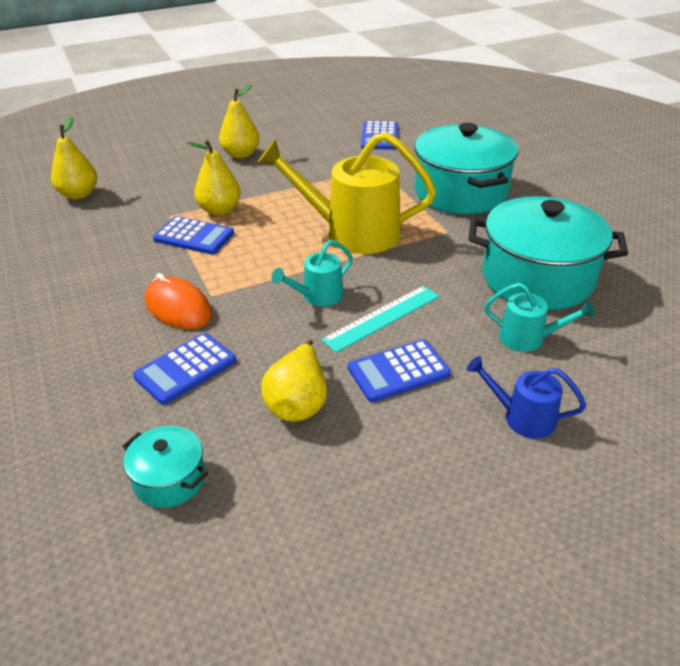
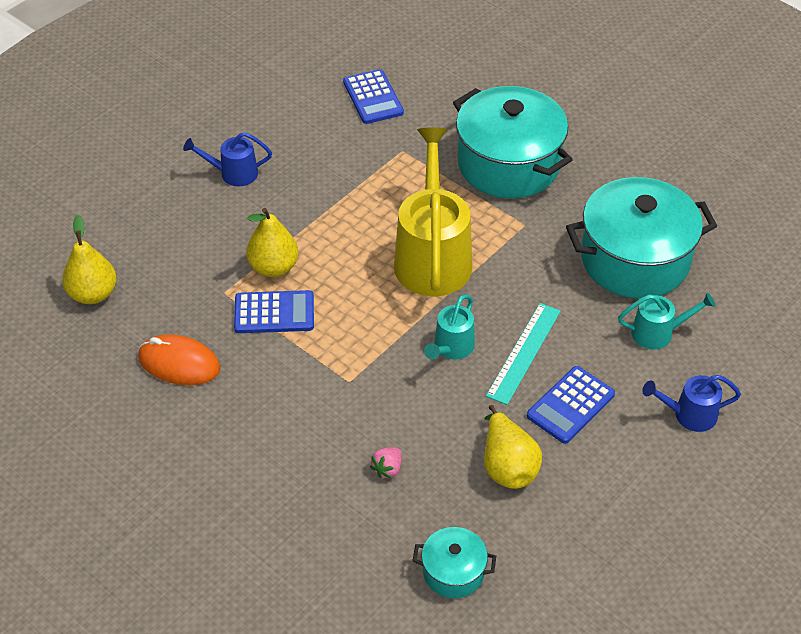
camera: 25 degrees left, 10 degrees up
(178, 308) = (328, 406): orange mouse -> orange mouse (179, 363)
(185, 369) = (387, 469): blue calculator -> pink strawberry
(241, 154) = (233, 173): yellow pear -> blue watering can
(351, 233) = (432, 256): yellow watering can -> yellow watering can turned 105 degrees clockwise

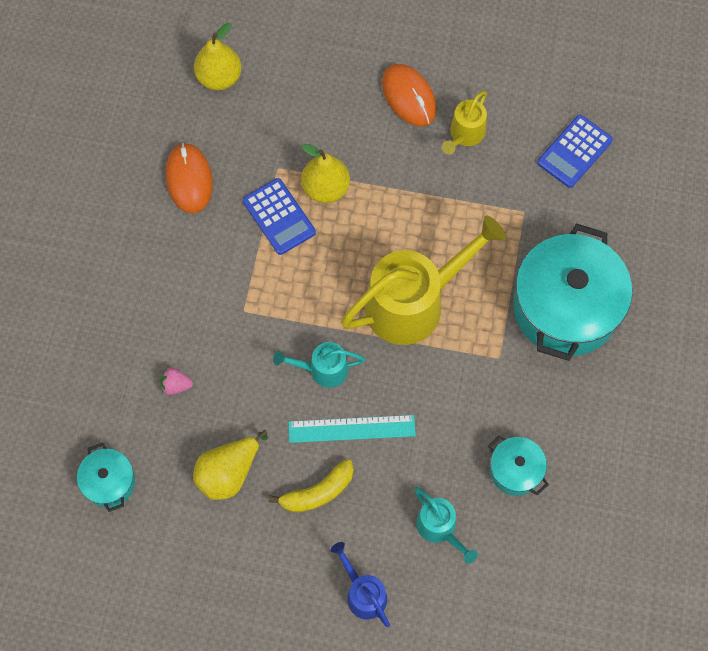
camera: 60 degrees right, 20 degrees up
(233, 173) = (409, 97): blue watering can -> orange mouse
(301, 155) = (465, 135): none -> yellow watering can
(570, 405) = (317, 492): blue calculator -> yellow banana
(635, 259) = (515, 470): turquoise pot -> turquoise pot, size x0.47

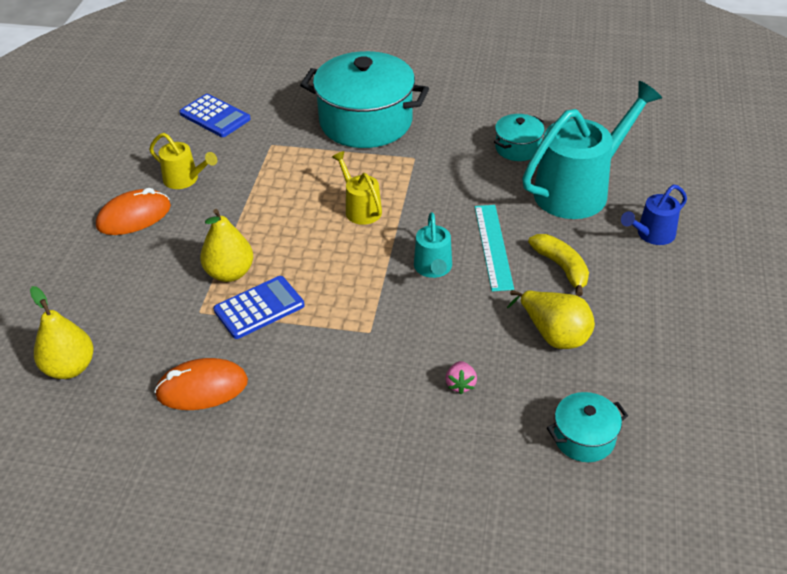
camera: 90 degrees left, 25 degrees down
(414, 302) = (360, 208): yellow watering can -> yellow watering can, size x0.49
(440, 528) = (579, 189): turquoise watering can -> turquoise watering can, size x2.03

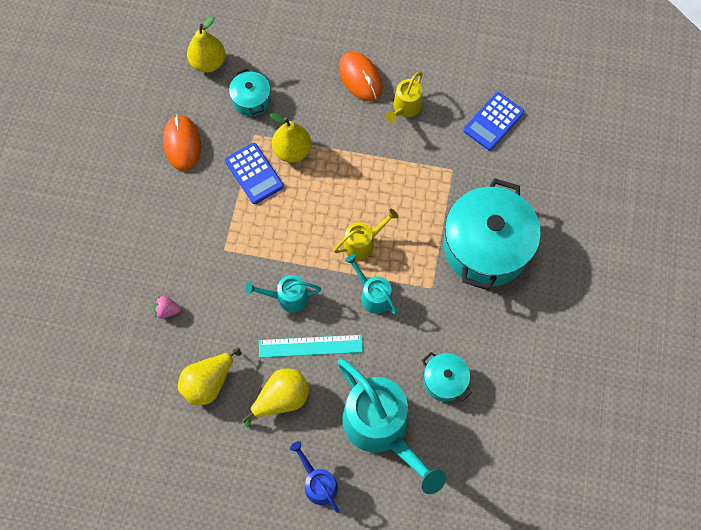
camera: 90 degrees right, 25 degrees up
(425, 199) = (372, 295): none -> turquoise watering can
(562, 268) = (281, 398): yellow banana -> yellow pear
(584, 438) = (110, 390): turquoise pot -> turquoise pot (251, 100)

